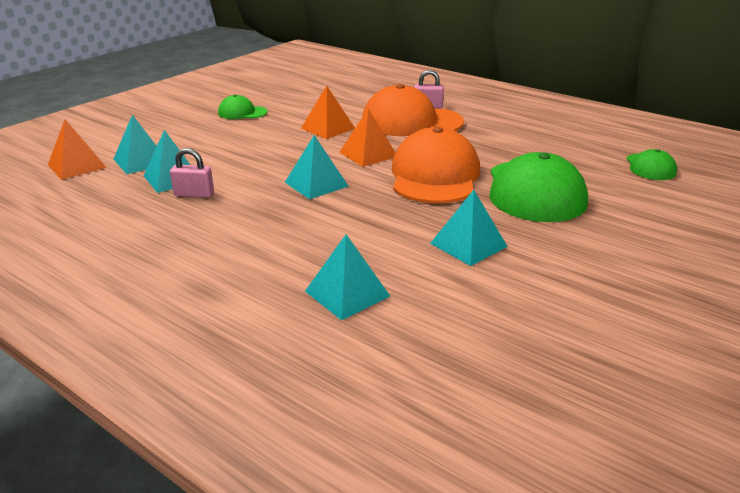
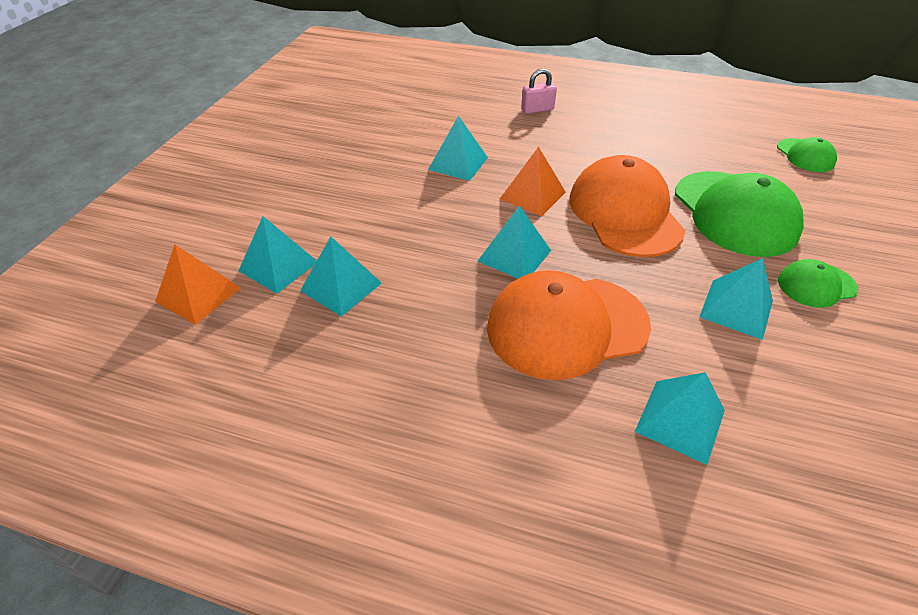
camera: 20 degrees left, 15 degrees up
(194, 194) = (388, 307): pink padlock -> none
(242, 112) = (340, 157): green cap -> green cap (816, 285)
(328, 128) = (458, 163): orange pyramid -> turquoise pyramid
(411, 122) = (538, 136): orange cap -> orange cap (566, 326)

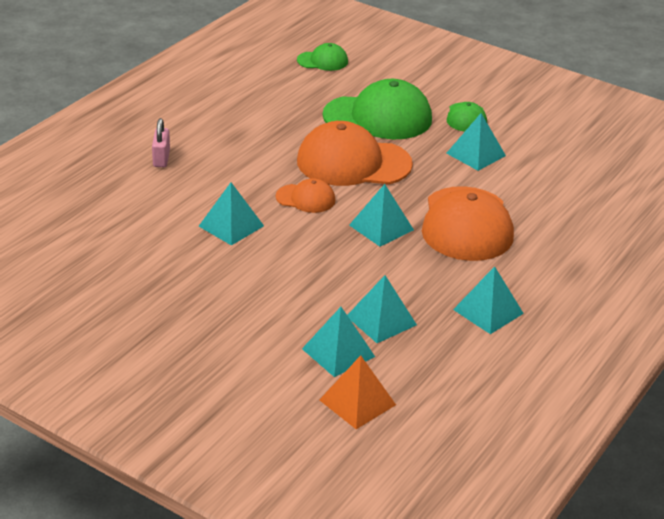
camera: 75 degrees left, 10 degrees down
(533, 195) = (305, 198): orange pyramid -> orange cap
(680, 420) = (557, 206): turquoise pyramid -> turquoise pyramid (488, 311)

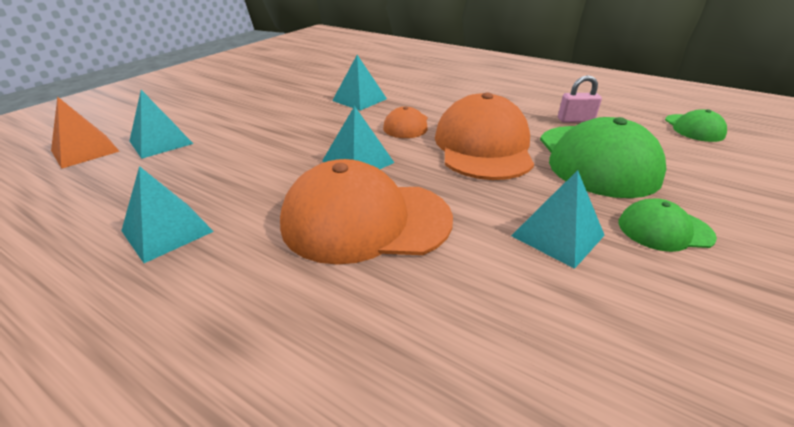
camera: 90 degrees right, 0 degrees up
(161, 159) = (450, 76): pink padlock -> pink padlock (575, 120)
(381, 320) = (194, 161): turquoise pyramid -> none

